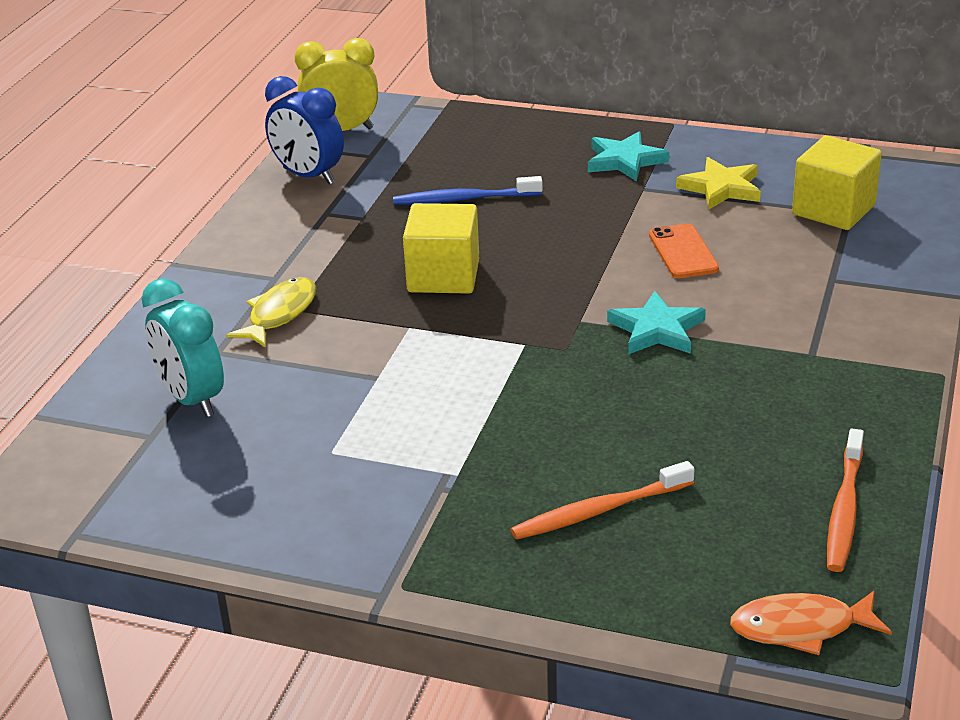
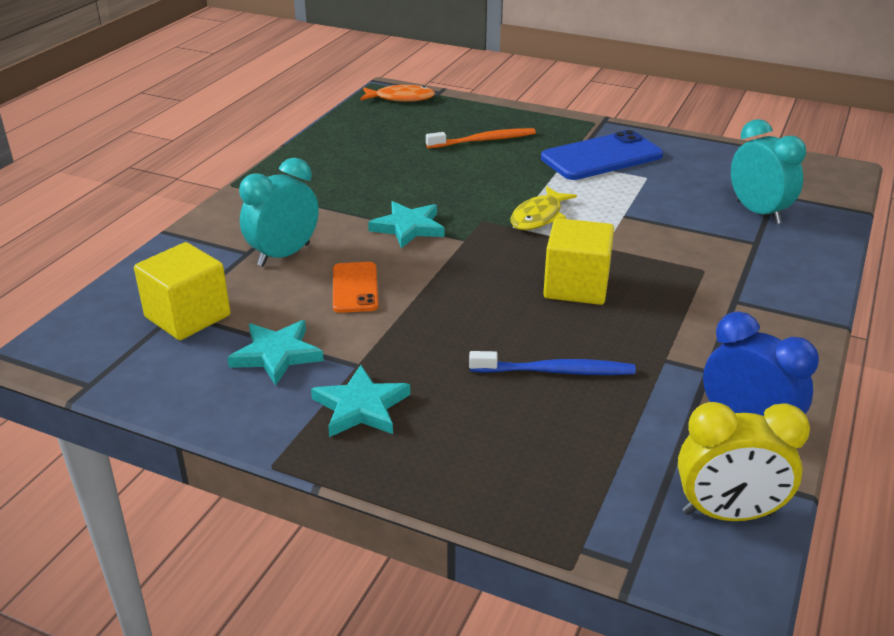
camera: 175 degrees left, 0 degrees up
(280, 314) = (716, 267): yellow fish -> yellow fish (538, 217)
(397, 489) = (601, 157): none -> blue phone
(721, 188) = (276, 355): yellow star -> turquoise star
(786, 280) = (284, 255): none -> turquoise clock
(844, 510) = (349, 131): orange toothbrush -> none

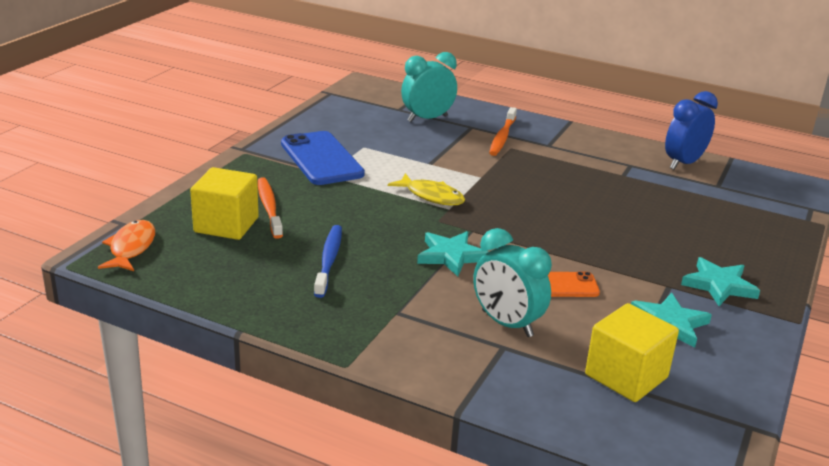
camera: 90 degrees left, 5 degrees down
(555, 371) = (649, 211): blue toothbrush -> blue toothbrush (329, 260)
(576, 286) = (540, 193): yellow cube -> yellow cube (226, 225)
(728, 514) = (757, 179): yellow clock -> none
(737, 264) = (502, 137): none -> orange toothbrush

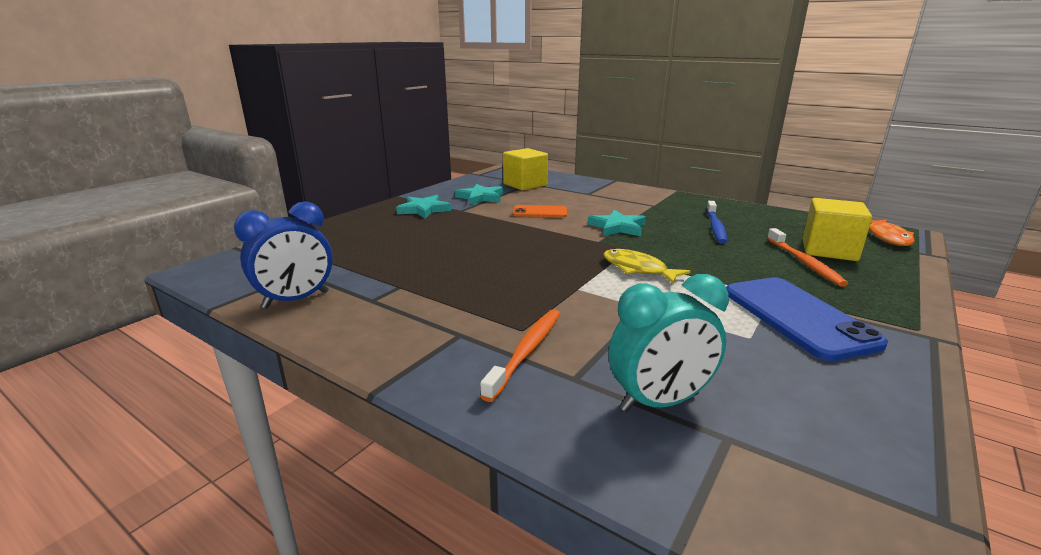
camera: 170 degrees left, 5 degrees down
(507, 324) = (583, 200): turquoise clock -> none

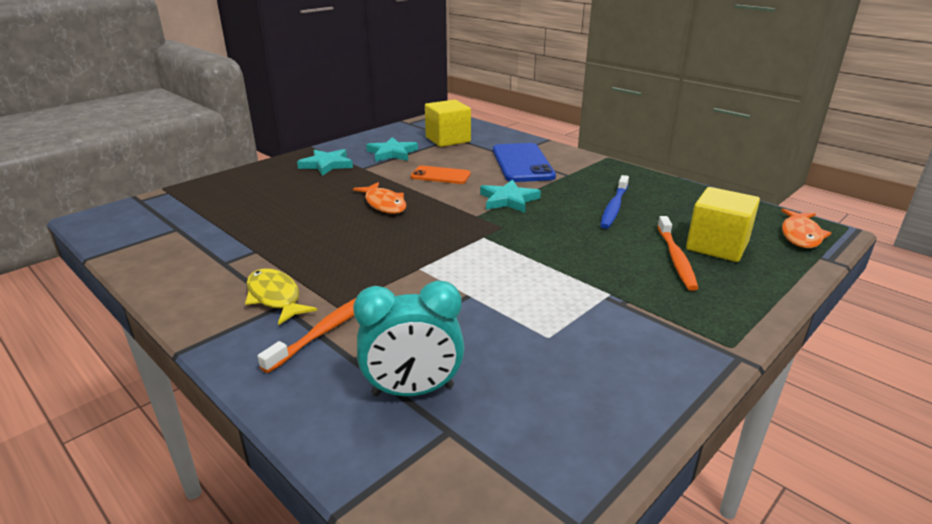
camera: 10 degrees right, 5 degrees up
(296, 300) = (159, 257): blue clock -> none
(503, 238) = (384, 204): none -> orange fish
(637, 269) = (493, 251): yellow fish -> yellow fish (275, 297)
(797, 317) = (614, 320): blue phone -> blue phone (522, 163)

